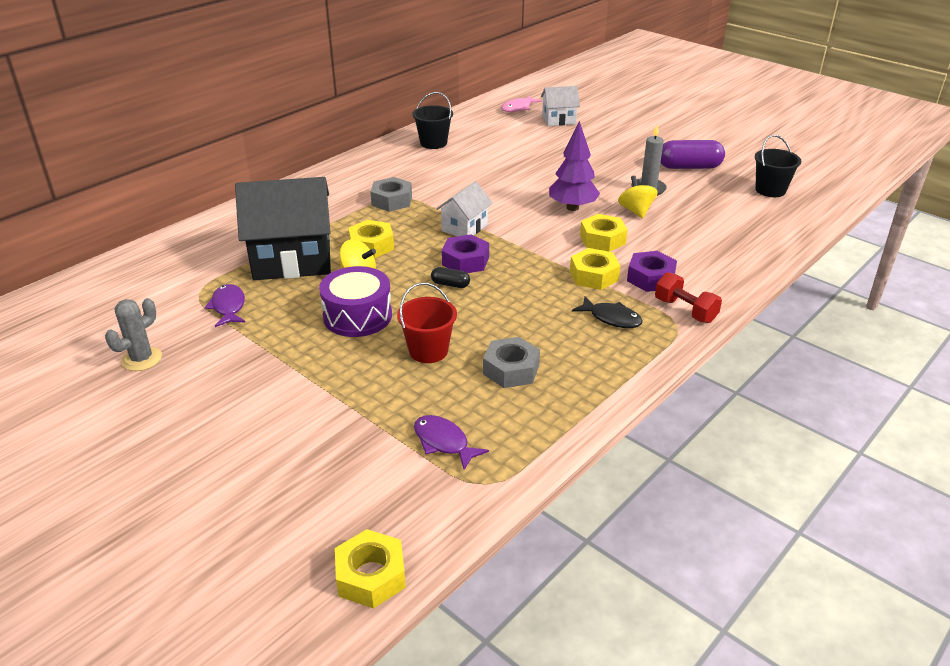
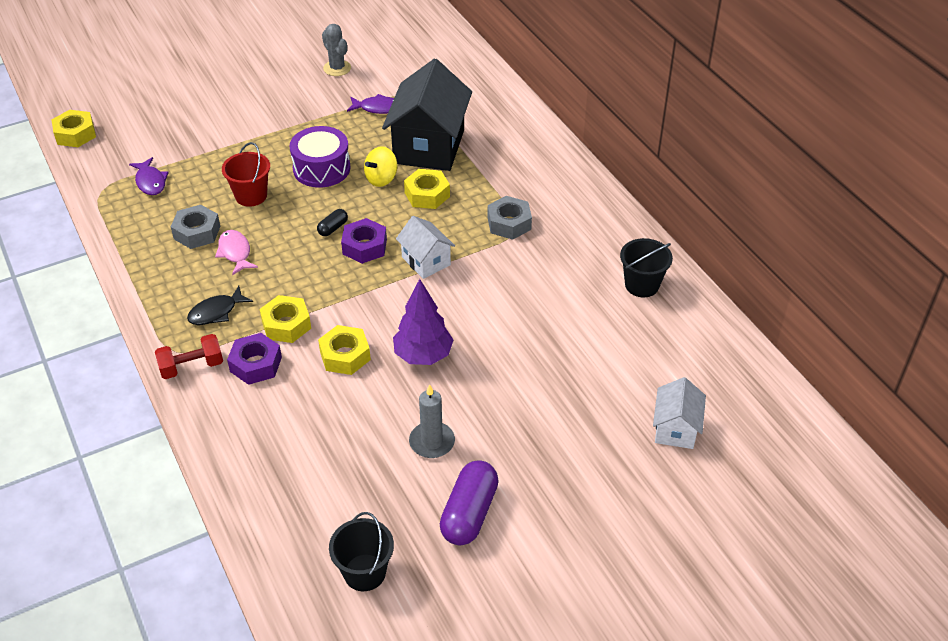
camera: 110 degrees right, 10 degrees up
(443, 442) = (150, 182): purple fish -> purple fish turned 90 degrees clockwise
(518, 108) = (733, 398): pink fish -> pink fish (235, 252)
(636, 211) = (387, 407): yellow spinning top -> none

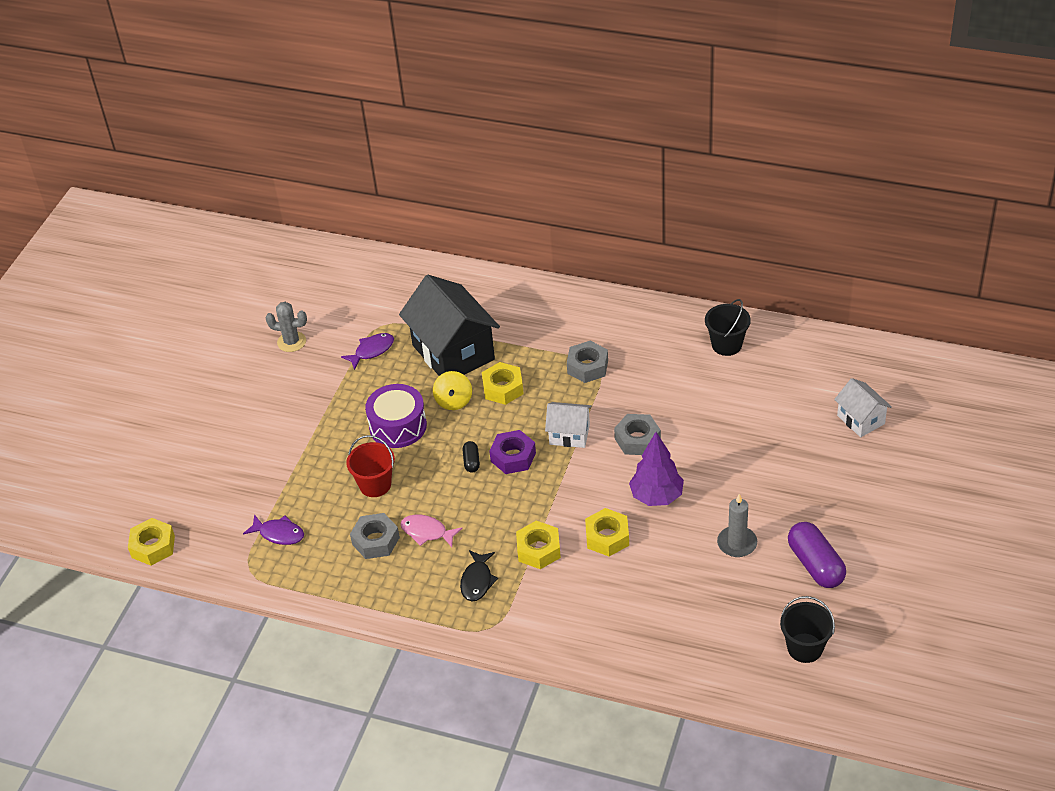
camera: 40 degrees left, 0 degrees up
(192, 366) = (516, 628): red dumbbell -> none
(256, 364) = (557, 590): purple nut -> none
(470, 303) = (637, 439): none -> grey nut

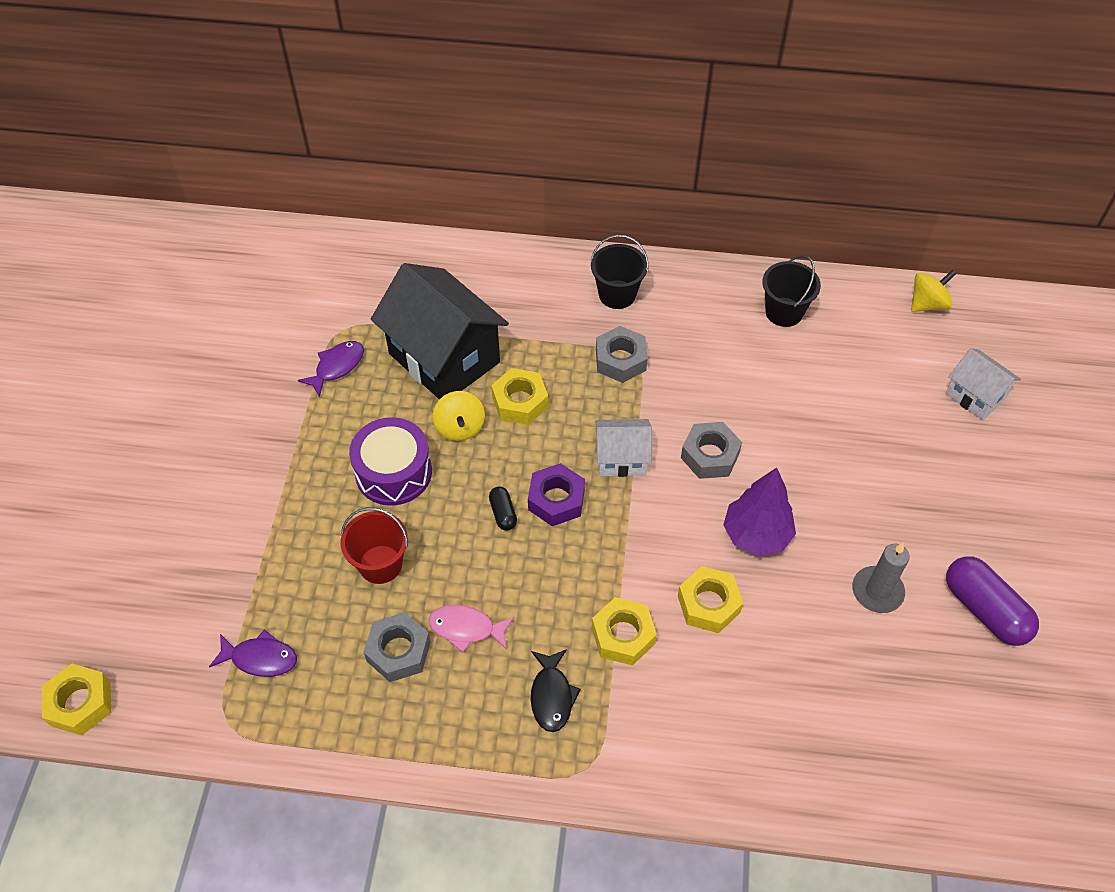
camera: 15 degrees left, 10 degrees up
(291, 342) = (227, 365): grey cactus -> none
(805, 648) = (1010, 738): black bucket -> black bucket (617, 294)
(845, 350) = (927, 304): none -> yellow spinning top

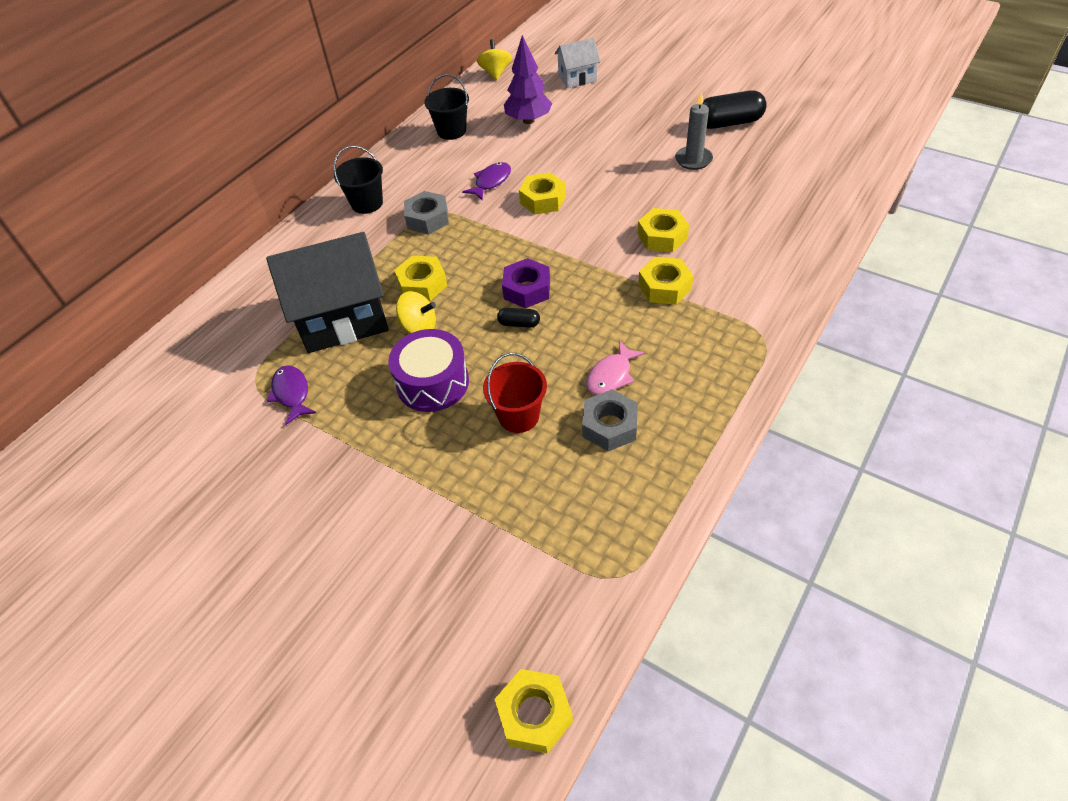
camera: 60 degrees left, 5 degrees down
(260, 658) = (564, 532): purple fish -> purple fish (491, 182)
(552, 696) = (695, 341): black fish -> none
(621, 458) = (514, 244): white house -> none
(710, 455) = (543, 200): grey nut -> yellow nut
(756, 535) = (621, 198): purple tree -> purple tree (528, 120)
(985, 609) = (729, 123): purple capsule -> black capsule

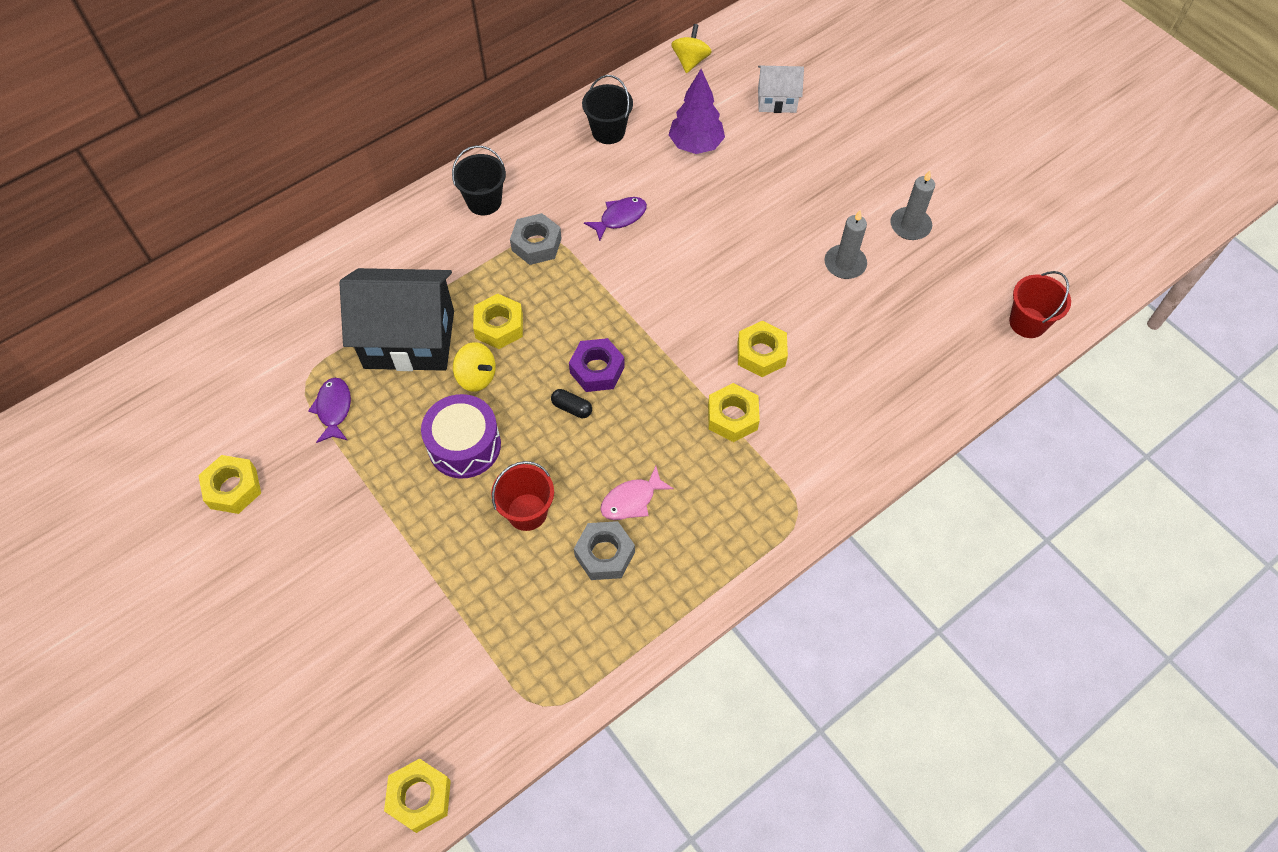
camera: 15 degrees right, 10 degrees up
(543, 200) = (662, 261): yellow nut -> yellow nut (233, 488)
(729, 123) = (910, 225): black capsule -> grey candle
(860, 155) = (1027, 322): none -> red bucket

